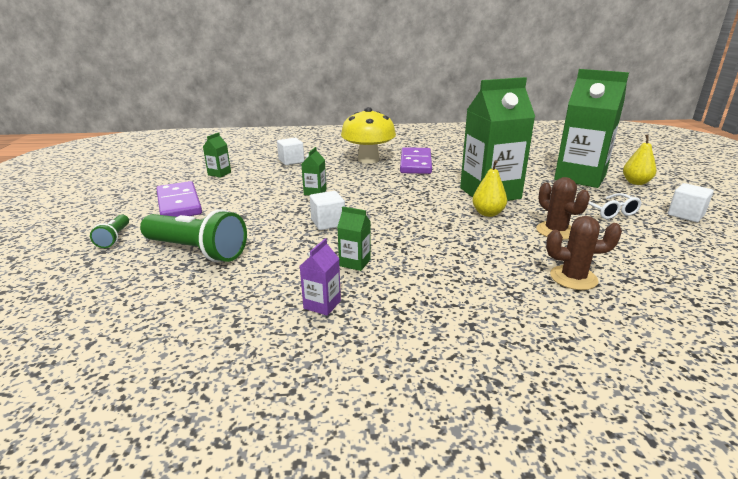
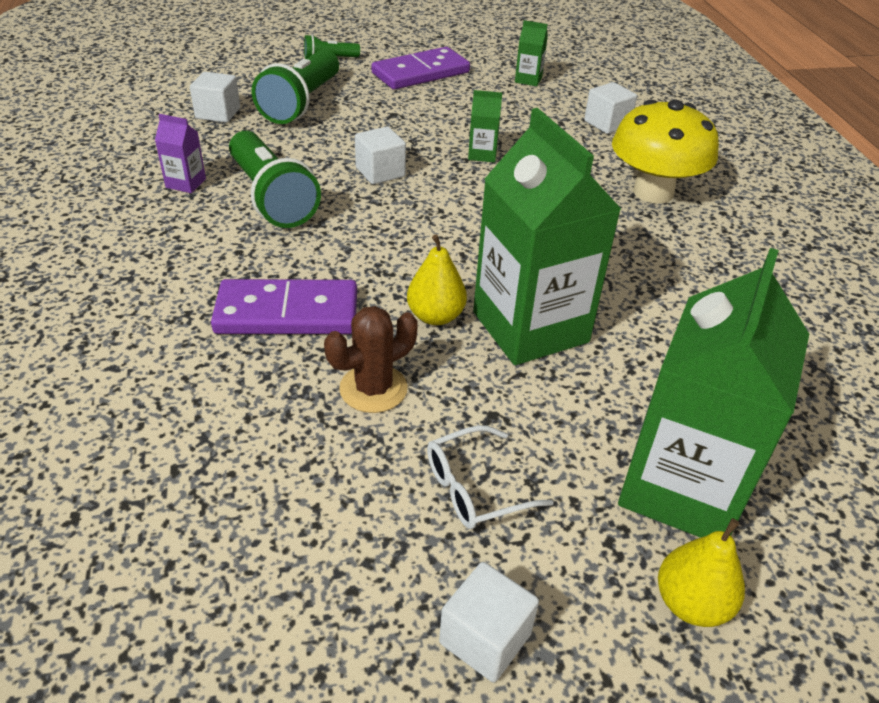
camera: 80 degrees right, 15 degrees up
(188, 293) = (218, 113): none -> white cube
(355, 263) = (271, 197): green carton -> green flashlight
(416, 163) = (658, 244): purple domino -> purple domino (287, 313)
(573, 278) = (216, 379): brown cactus -> none

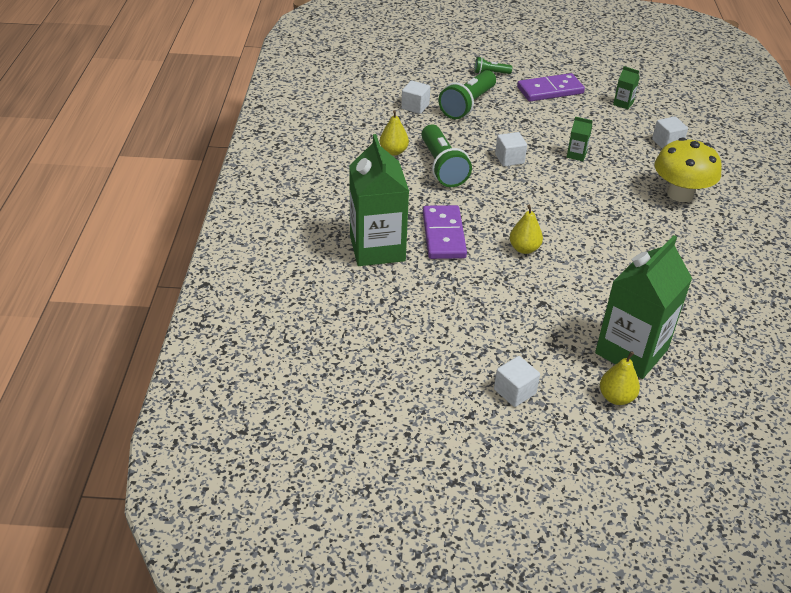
camera: 15 degrees right, 0 degrees up
(186, 183) = (393, 151): purple carton -> yellow pear
(287, 313) = (443, 235): purple domino -> purple domino turned 75 degrees clockwise
(373, 389) = (483, 280): brown cactus -> none
(475, 488) = (525, 333): white glasses -> none
(530, 327) = (576, 262): green carton -> green carton (377, 248)

